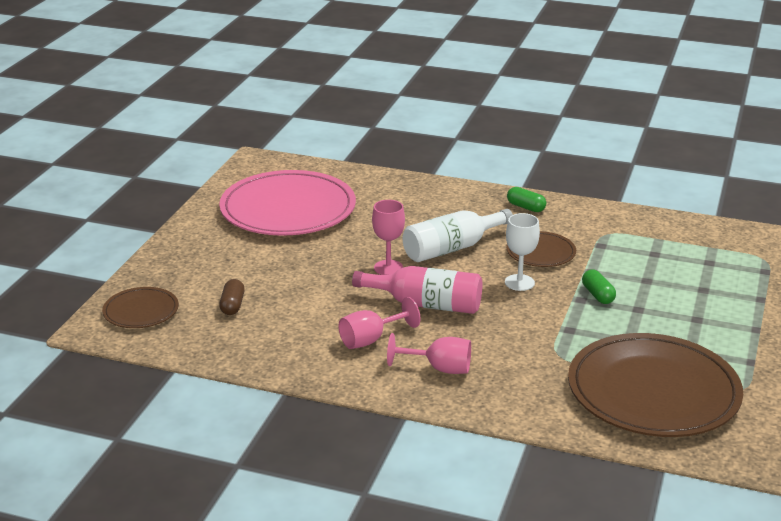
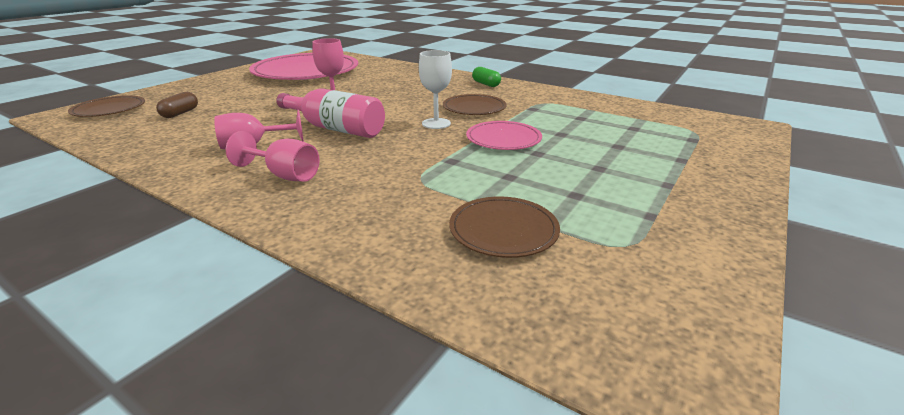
camera: 15 degrees right, 0 degrees up
(452, 248) = (400, 99): white bottle -> none
(597, 295) = (503, 139): green capsule -> pink plate
(653, 391) = (503, 230): brown plate -> brown plate, size x0.48

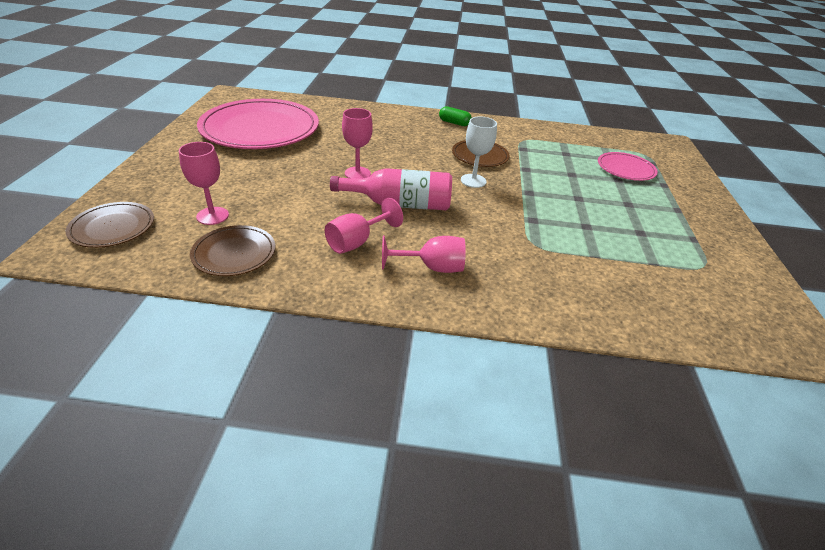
camera: 30 degrees left, 10 degrees up
(180, 113) = (212, 216): brown capsule -> pink goblet
(503, 139) = (541, 188): pink plate -> pink plate (625, 169)
(503, 230) = (634, 274): brown plate -> brown plate (234, 253)

